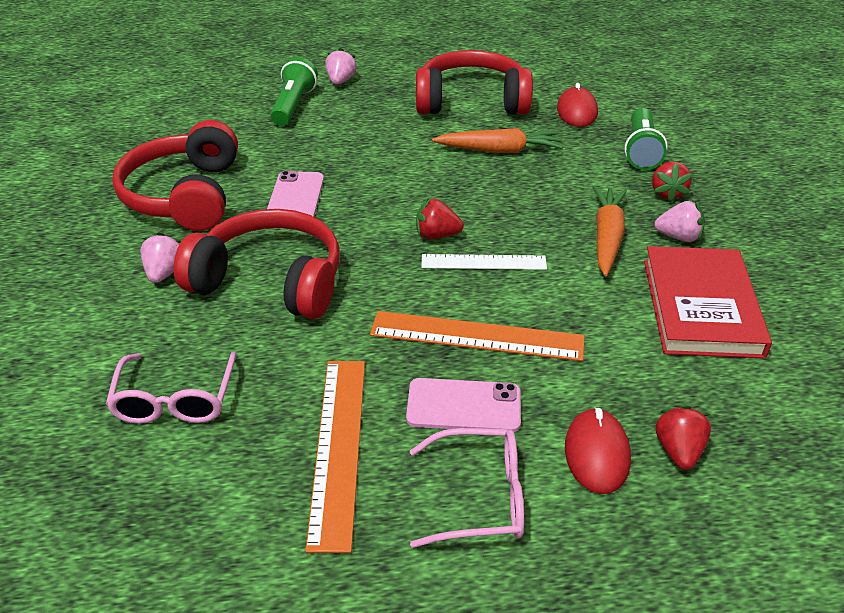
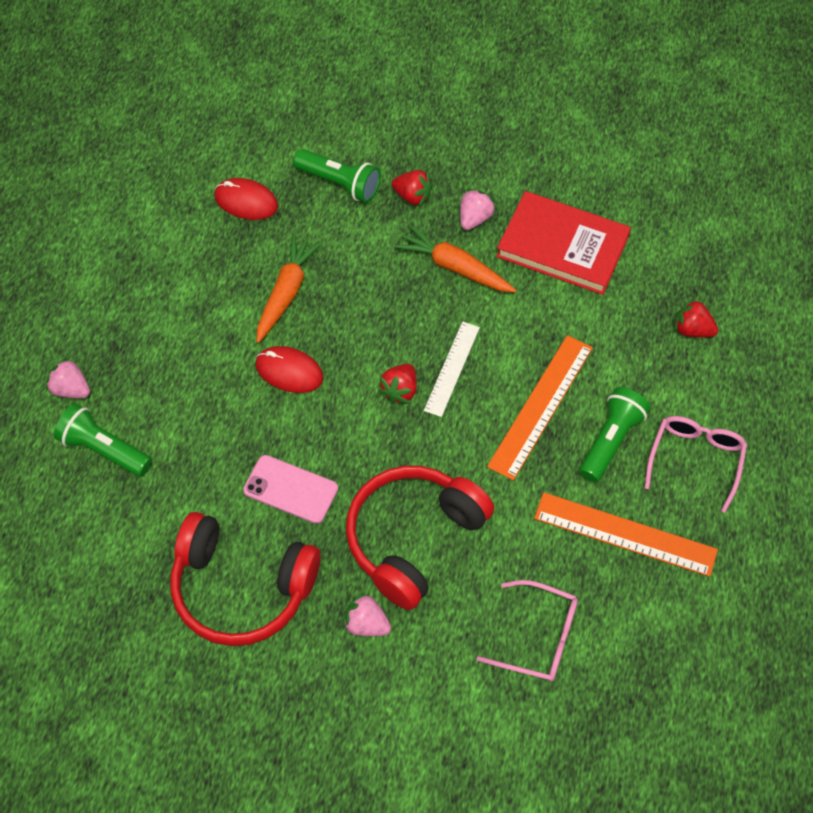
camera: 70 degrees left, 20 degrees up
(464, 406) = (611, 441): pink phone -> green flashlight
(471, 101) = (180, 282): red headphones -> none
(597, 453) = (680, 377): red mouse -> red mouse (289, 371)

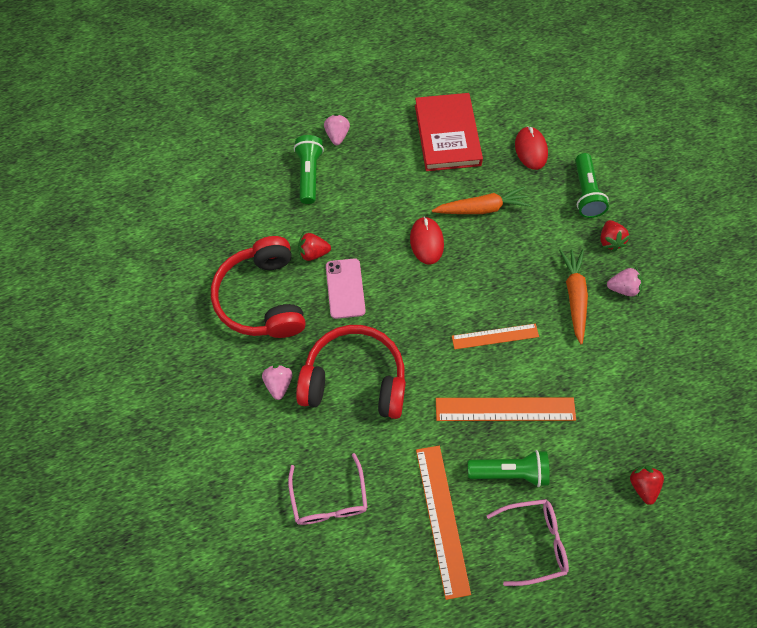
camera: 60 degrees right, 5 degrees up
(400, 390) = (457, 313): red strawberry -> red strawberry (313, 253)
(452, 368) = (495, 336): white ruler -> orange ruler
(562, 246) = (644, 357): red book -> red book (447, 135)

